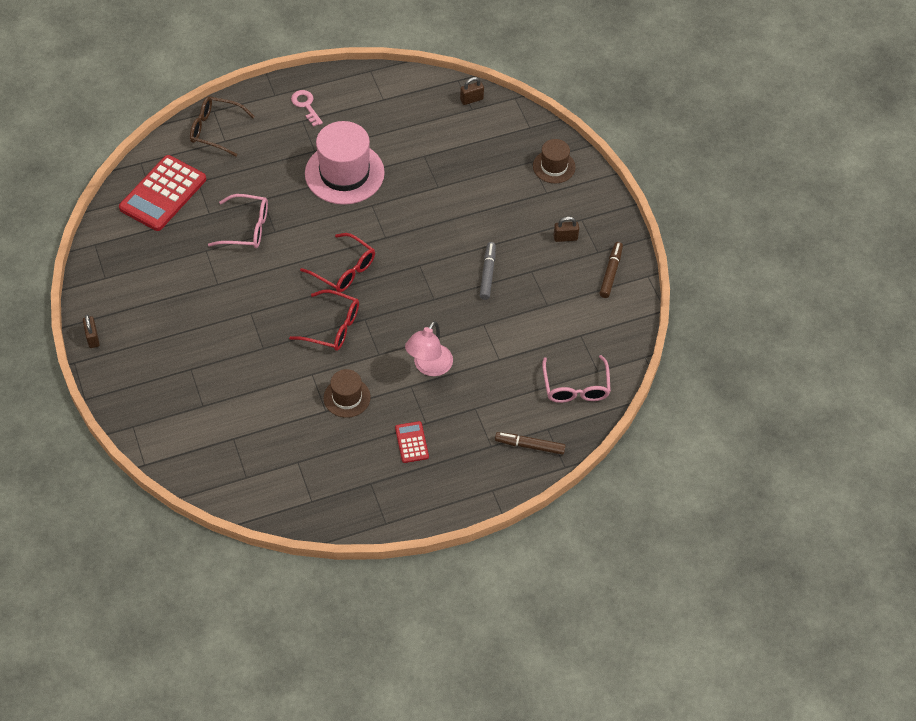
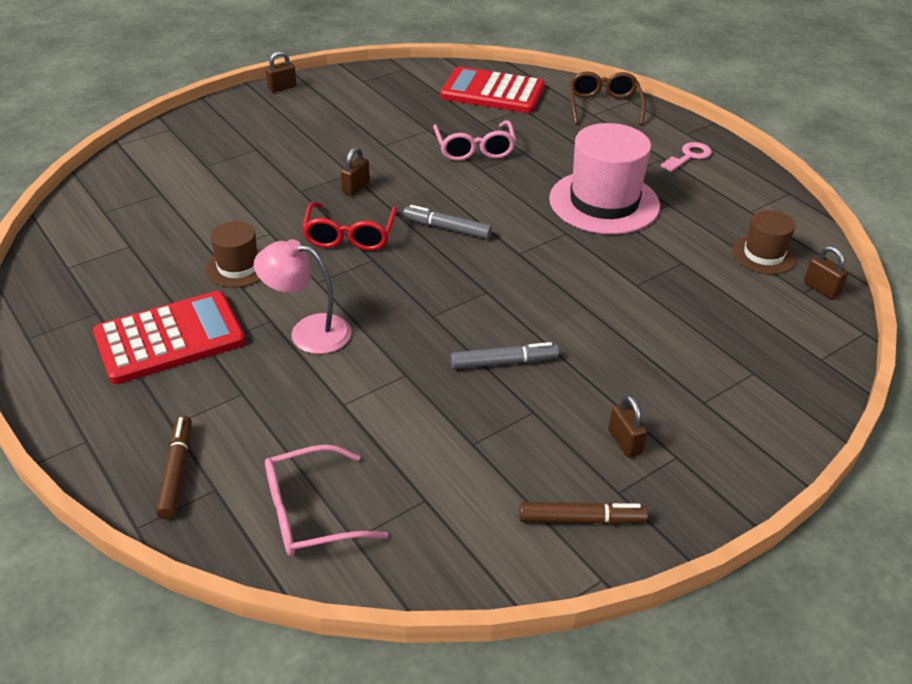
camera: 75 degrees right, 15 degrees down
(272, 313) = (356, 188): none -> brown padlock
(343, 269) = (447, 228): red glasses -> grey marker
(411, 442) = (170, 338): red calculator -> red calculator, size x2.07
(554, 166) = (763, 401): brown hat -> brown hat (763, 255)

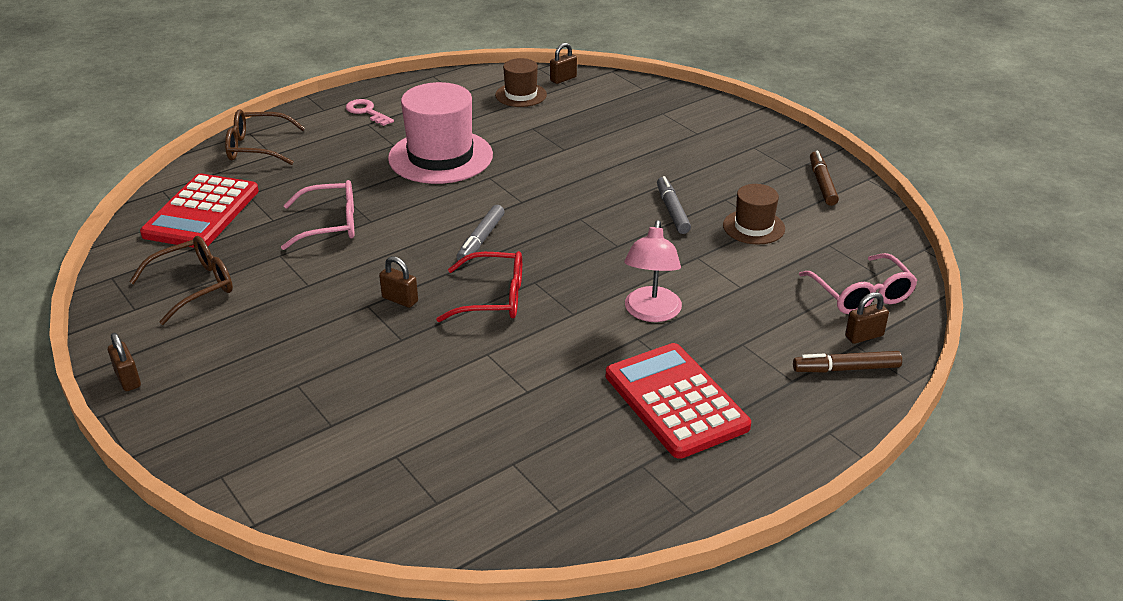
camera: 90 degrees left, 5 degrees down
(238, 267) = (551, 369): brown hat -> brown hat (753, 227)
(387, 99) = (193, 287): none -> brown glasses
(624, 442) = (746, 164): brown padlock -> brown padlock (864, 336)

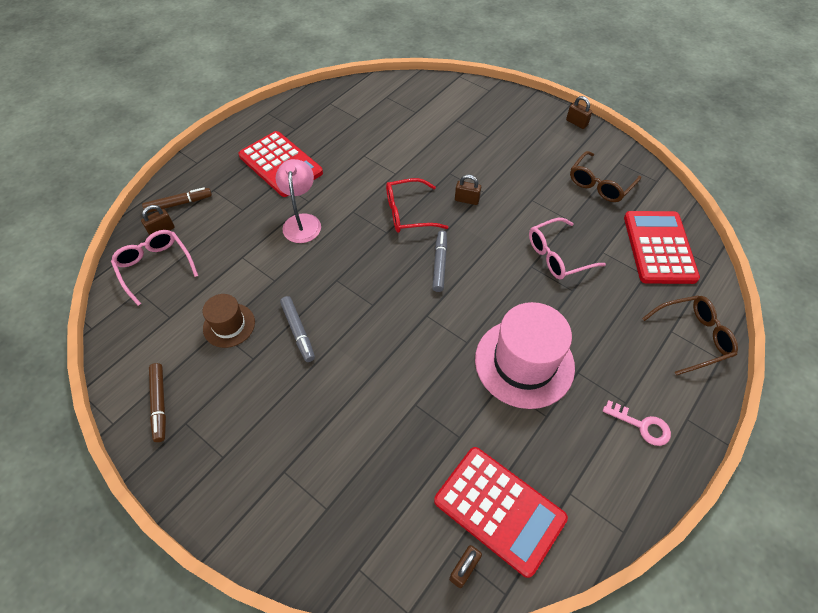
camera: 165 degrees right, 20 degrees up
(521, 95) = (499, 509): brown hat -> red calculator

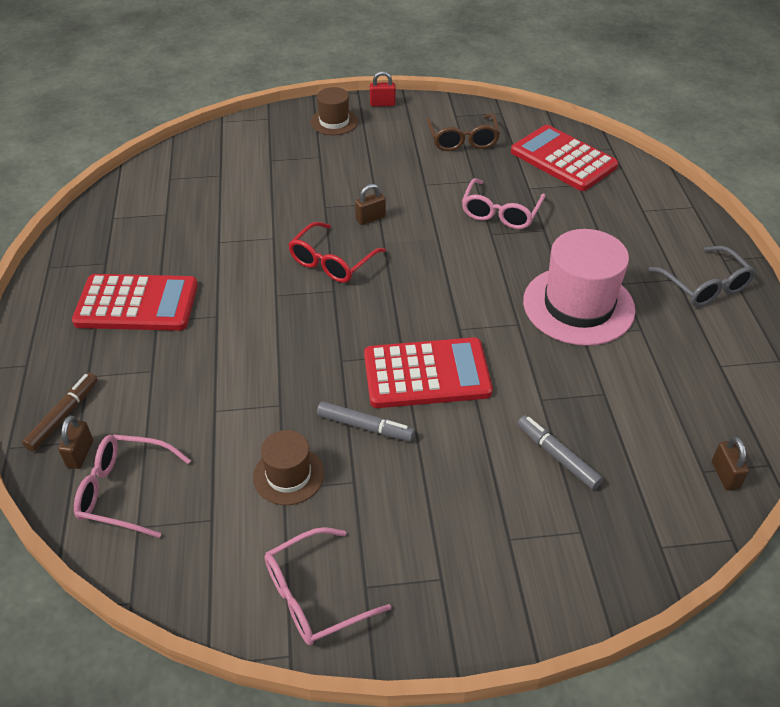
camera: 45 degrees left, 10 degrees down
(160, 404) = (315, 595): brown marker -> pink glasses
(302, 221) = (236, 337): pink lamp -> none
(439, 264) = (416, 283): grey marker -> grey marker (557, 456)
(499, 509) = (694, 416): red calculator -> red calculator (426, 374)
(527, 117) = (334, 122): none -> brown hat
(576, 123) = (382, 104): brown padlock -> red padlock
(642, 425) = (704, 285): pink key -> grey glasses
(691, 337) = (660, 205): brown glasses -> none

